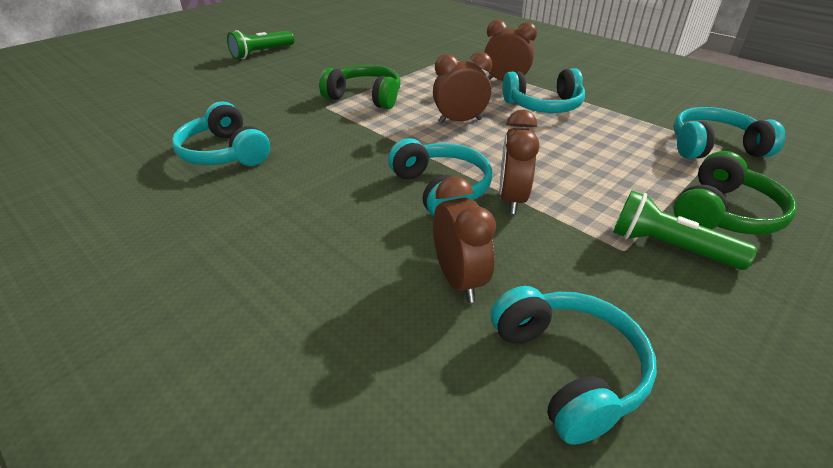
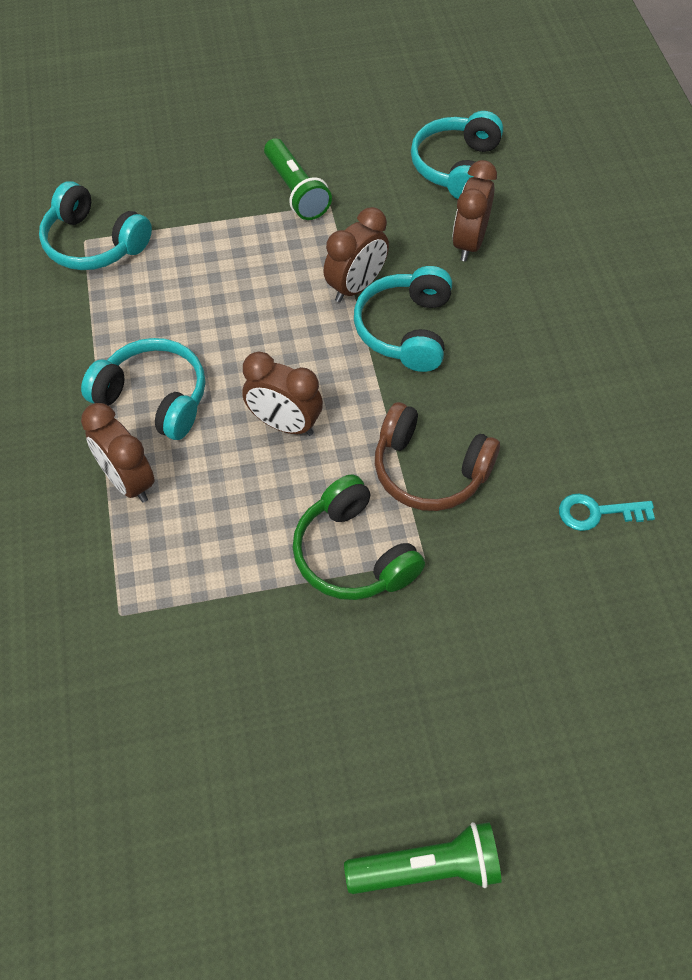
camera: 145 degrees left, 20 degrees up
(225, 153) = (597, 513): turquoise headphones -> turquoise key
(352, 133) = (429, 470): none -> brown headphones
(724, 213) = (212, 190): green headphones -> none

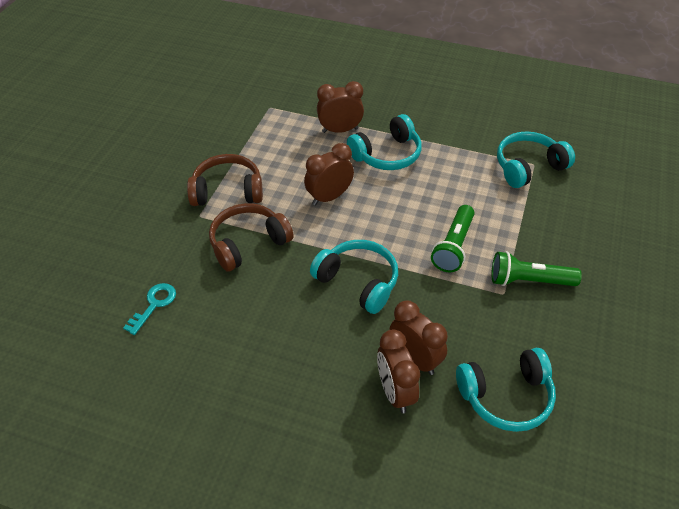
camera: 120 degrees right, 10 degrees down
(353, 554) = (227, 191): green headphones -> brown headphones
(356, 287) = (413, 273): brown clock -> brown clock (395, 392)
(427, 868) = (71, 153): green flashlight -> green flashlight (453, 246)
(456, 167) = (506, 397): turquoise headphones -> turquoise headphones turned 120 degrees clockwise

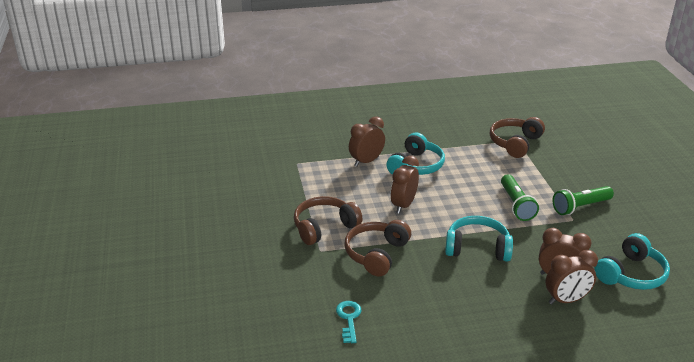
camera: 30 degrees left, 15 degrees down
(395, 392) = (566, 300): brown clock -> brown clock turned 60 degrees counterclockwise
(528, 167) = (515, 143): turquoise headphones -> brown headphones

